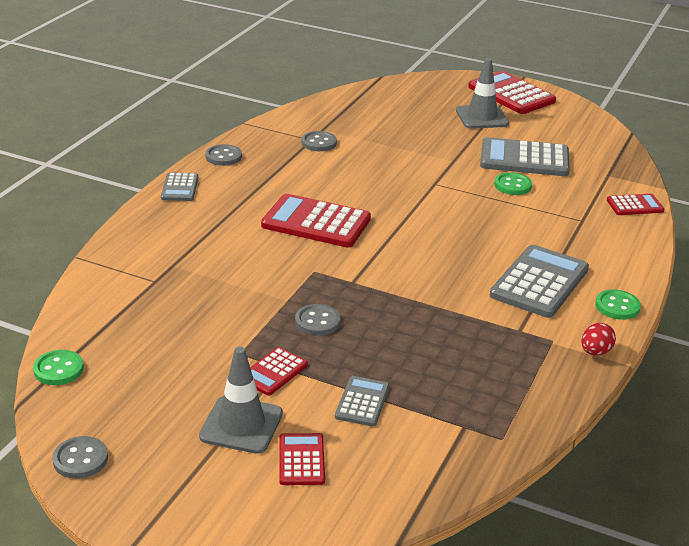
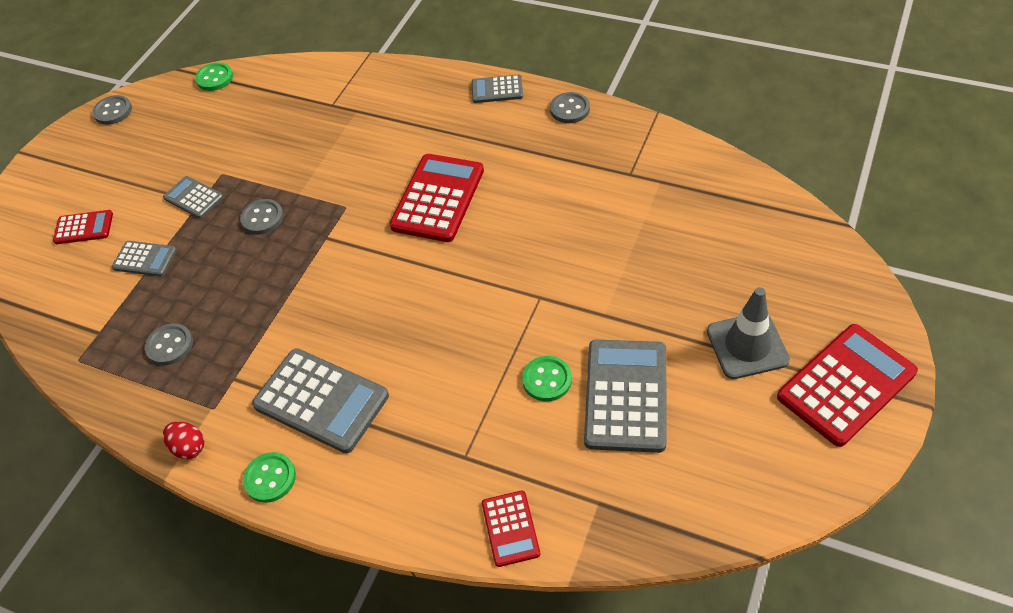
camera: 95 degrees right, 20 degrees up
(241, 425) = (131, 188): grey traffic cone -> none
(273, 372) = (193, 198): red calculator -> grey calculator
(319, 143) = (622, 181): grey button -> grey button (170, 345)

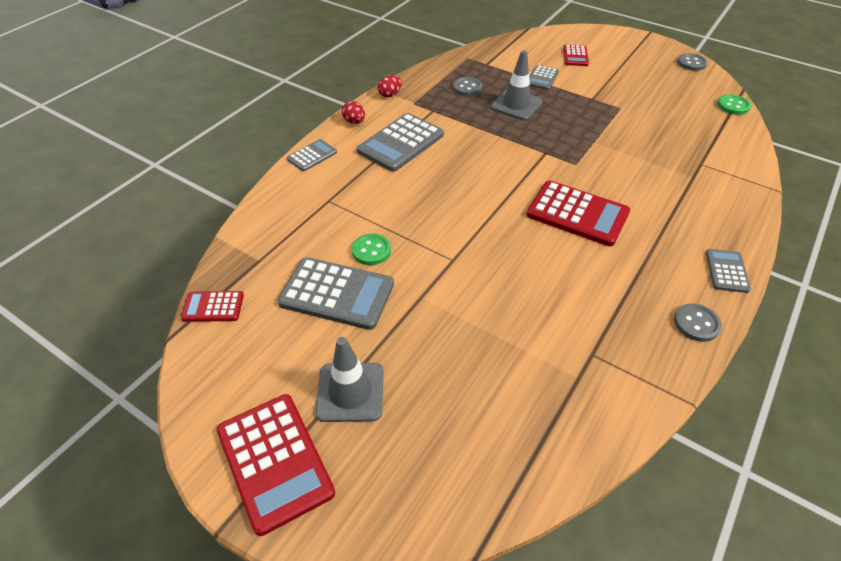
camera: 95 degrees right, 5 degrees down
(193, 198) = (596, 96): grey calculator -> grey calculator (312, 156)
(217, 280) = (516, 105): none -> grey traffic cone
(262, 218) = (571, 124): grey button -> none
(270, 478) = (354, 122): green button -> red egg
(510, 528) = (266, 214): red calculator -> red calculator (213, 307)

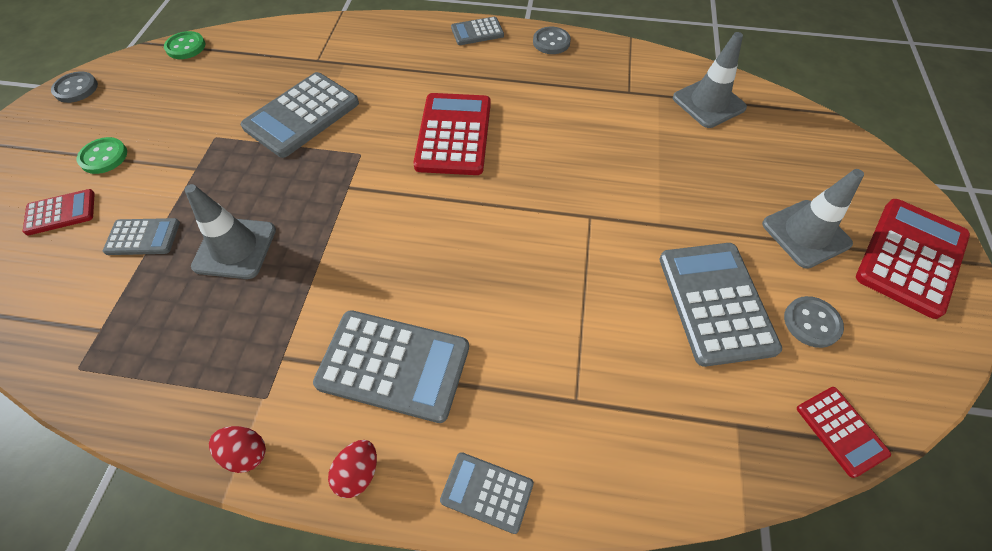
camera: 115 degrees left, 10 degrees up
(371, 250) = (630, 299): green button -> green button (104, 157)
(467, 88) = (194, 331): grey button -> grey button (811, 323)
(548, 417) = (708, 103): none -> grey traffic cone
(630, 145) = (302, 115): none -> grey calculator

